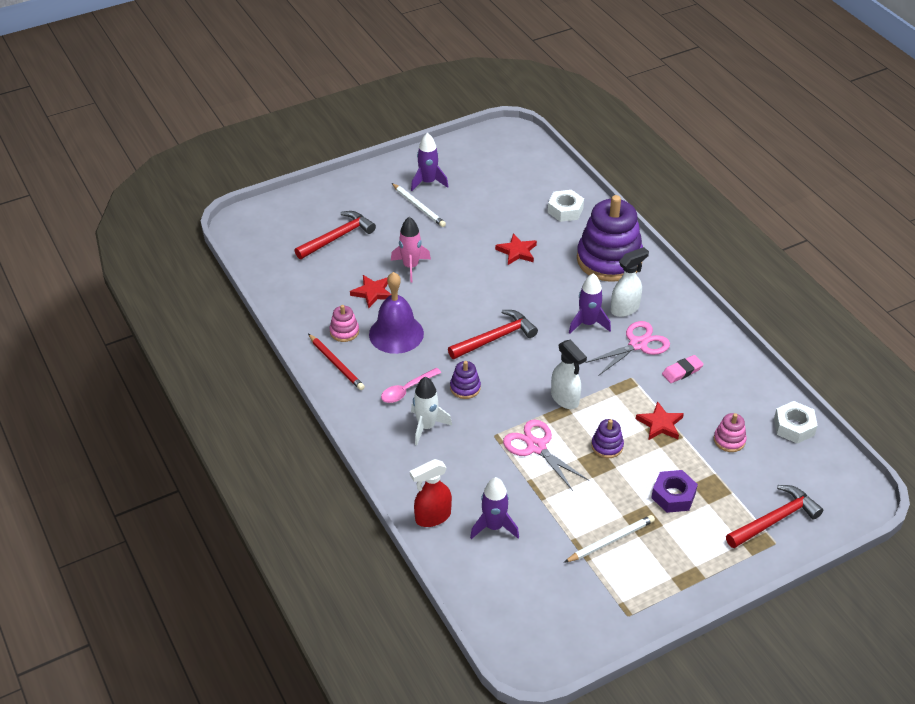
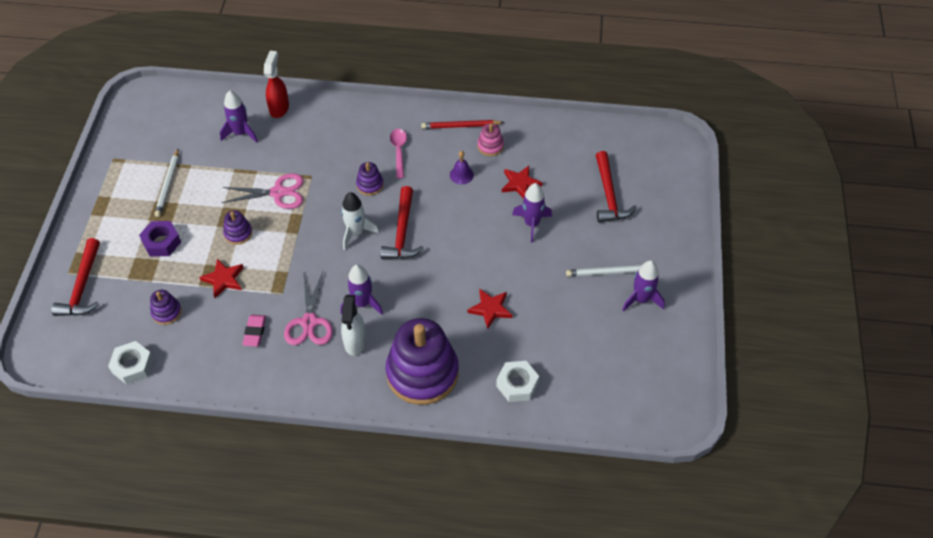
camera: 125 degrees right, 10 degrees up
(396, 333) = (461, 175): purple bell -> purple bell, size x0.48
(411, 267) = (531, 224): pink rocket -> purple rocket
(426, 426) = (355, 144): white rocket -> white rocket (356, 233)
(565, 399) = (302, 237): white spray bottle -> none
(729, 440) = (166, 312): pink stacking toy -> purple stacking toy

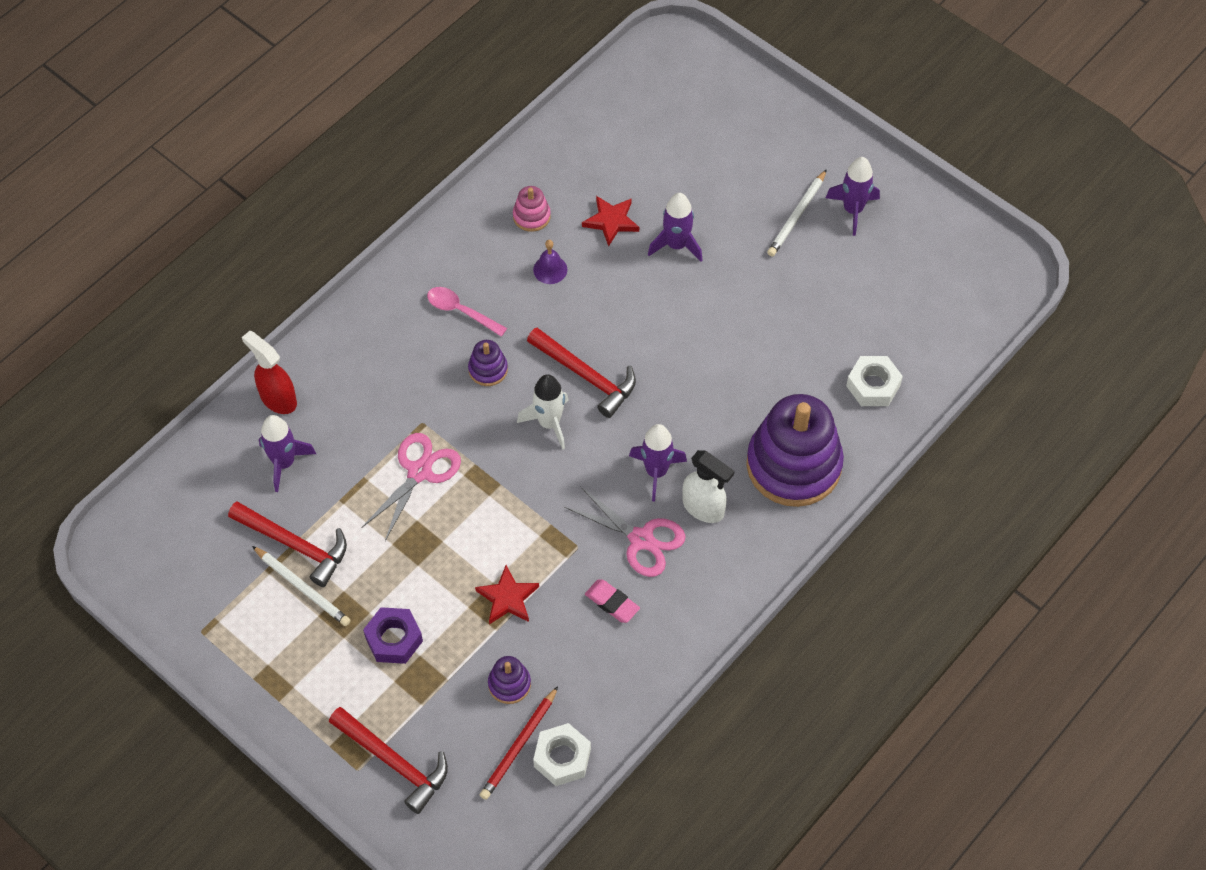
camera: 55 degrees left, 5 degrees up
(238, 233) = (448, 547): purple stacking toy -> none
(461, 126) = (475, 227): red pencil -> red pencil (519, 745)
(490, 309) = (760, 353): red star -> none
(609, 195) = (696, 150): red hammer -> red hammer (295, 545)

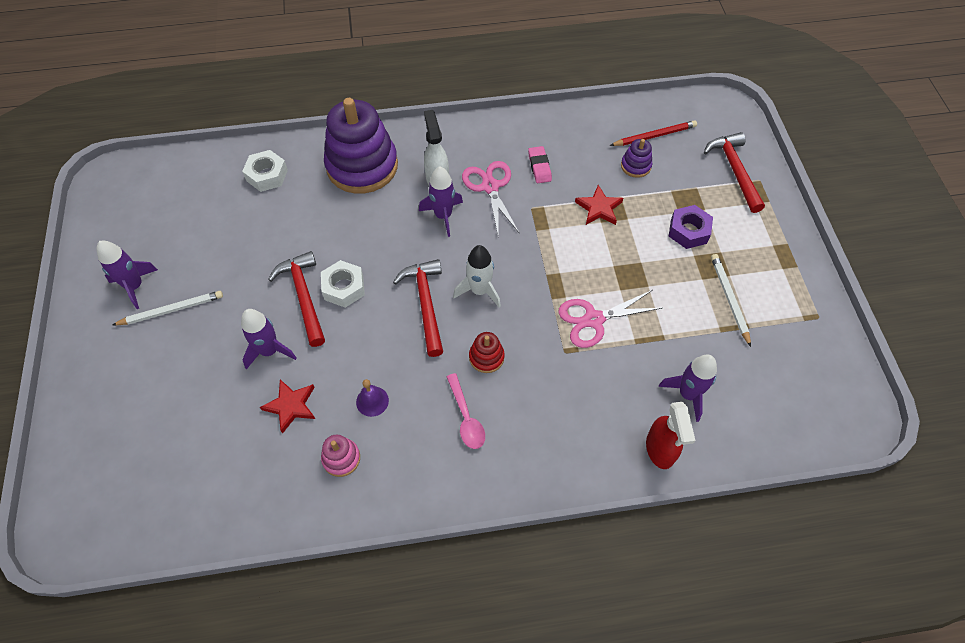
camera: 140 degrees left, 0 degrees up
(295, 545) = (717, 330): red hammer -> red hammer (303, 296)
(488, 369) = (486, 357): purple stacking toy -> red stacking toy
(562, 758) = (635, 117): white nut -> white nut (344, 288)

